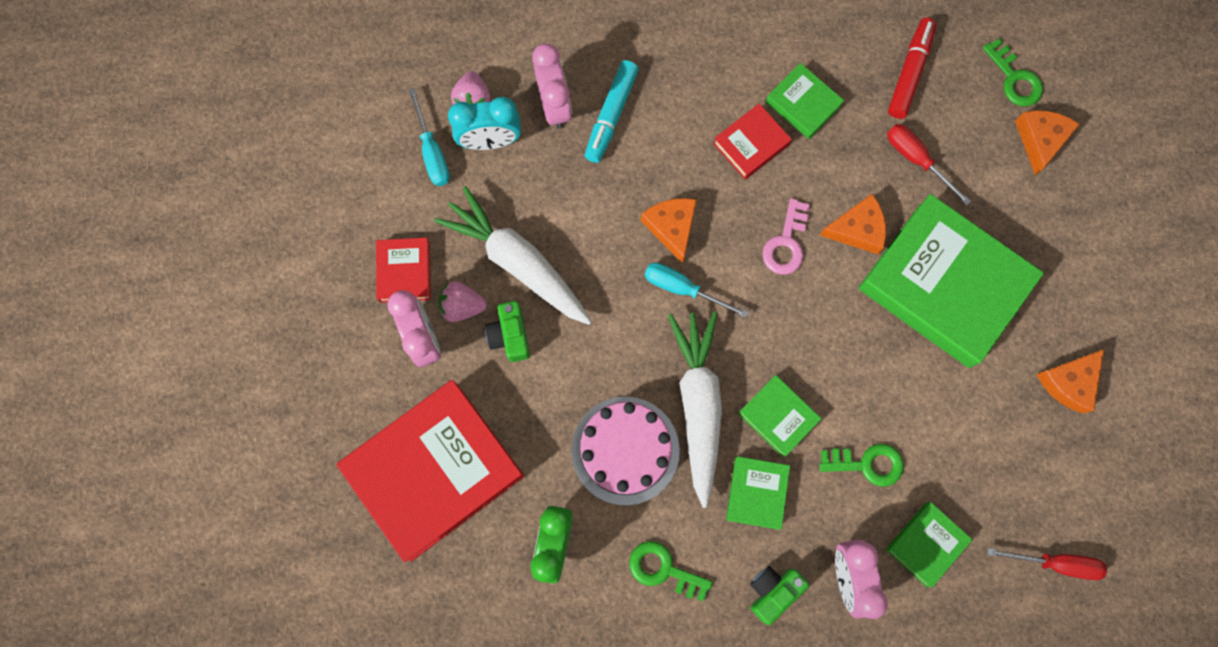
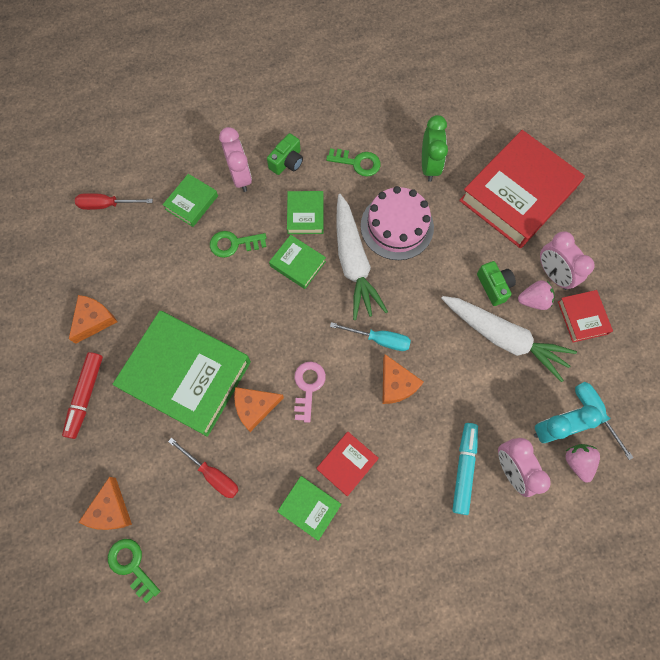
camera: 170 degrees right, 5 degrees down
(909, 72) = (222, 554): red marker -> red marker (85, 396)

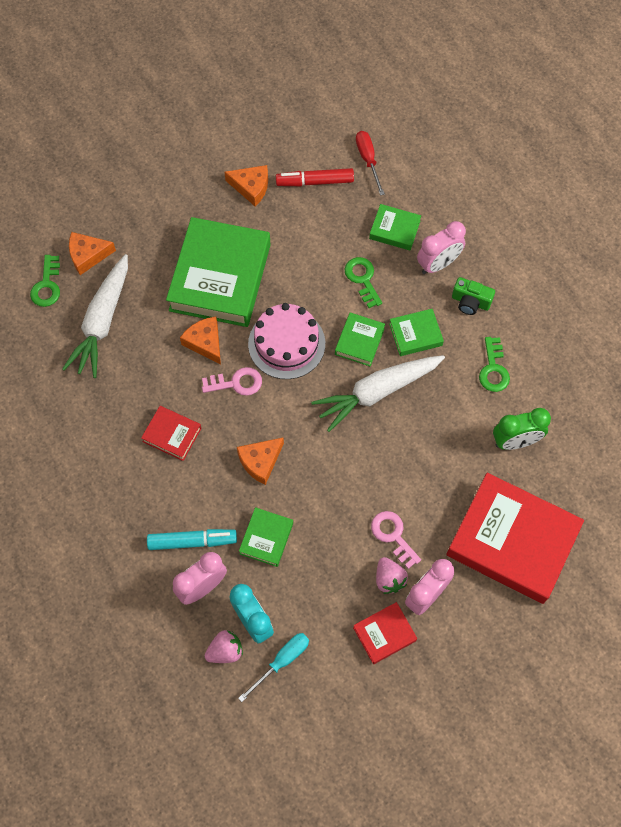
camera: 75 degrees right, 5 degrees down
(85, 396) = (180, 204): red marker -> red marker (315, 182)
(131, 565) = (47, 285): green key -> green key turned 150 degrees clockwise
(212, 474) = (136, 325): red screwdriver -> none
(309, 507) = (125, 412): green book -> green book (266, 538)
(379, 339) = (301, 435): turquoise screwdriver -> none
(397, 226) = (431, 424): pink cake -> pink cake (286, 344)
(494, 286) = (393, 535): green camera -> pink key
(504, 338) = (337, 556): white carrot -> white carrot (102, 322)

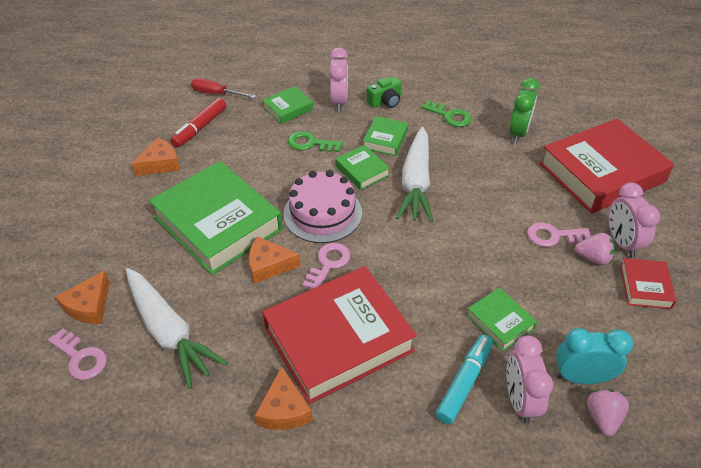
camera: 55 degrees left, 20 degrees down
(47, 285) = (81, 358): green key -> pink key
(172, 435) = (338, 339): red book -> red book, size x2.20
(260, 461) = (419, 287): orange cheese -> orange cheese (284, 409)
(282, 661) = (637, 375): turquoise screwdriver -> none

